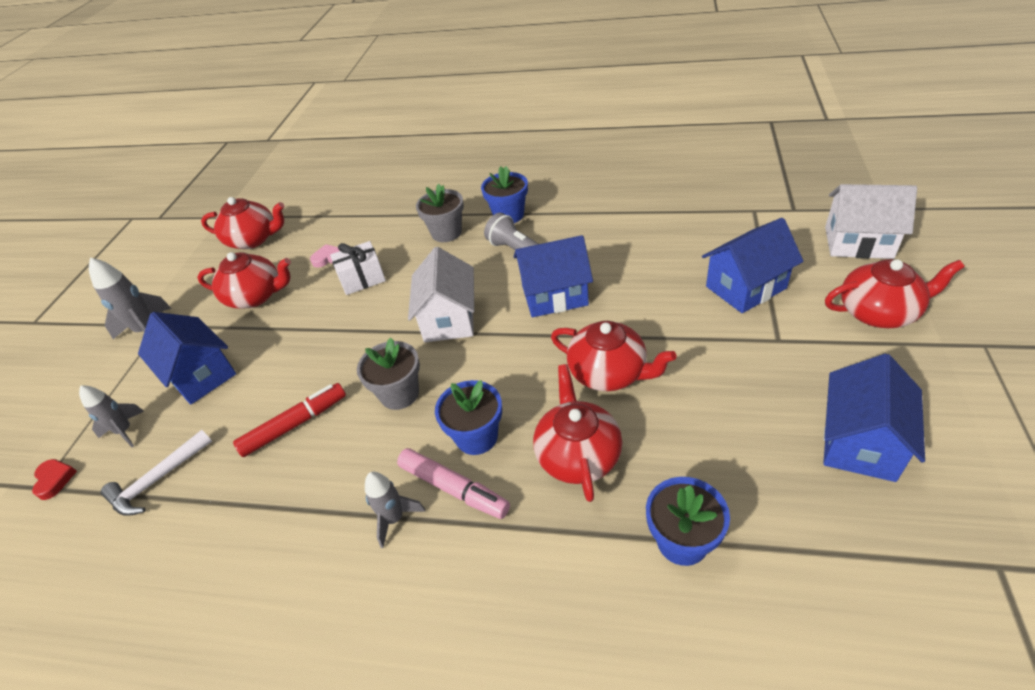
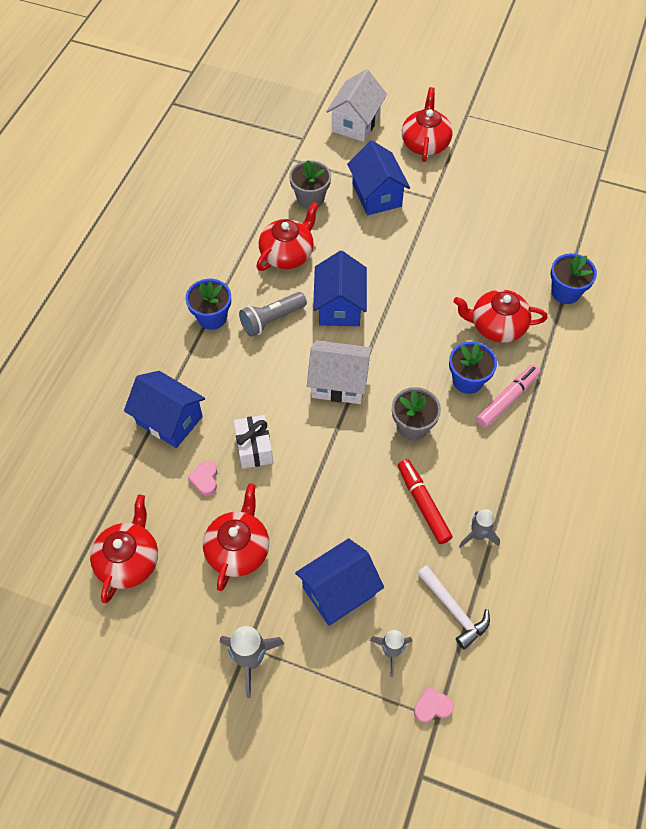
camera: 85 degrees left, 15 degrees up
(54, 480) = (432, 706): red heart -> pink heart
(394, 518) = (523, 437): grey rocket -> grey rocket (478, 535)
(446, 233) = (214, 371): grey flower pot -> grey flower pot (310, 198)
(608, 373) = (432, 293): red teapot -> red teapot (287, 254)
(860, 442) = (520, 195): blue house -> blue house (169, 420)

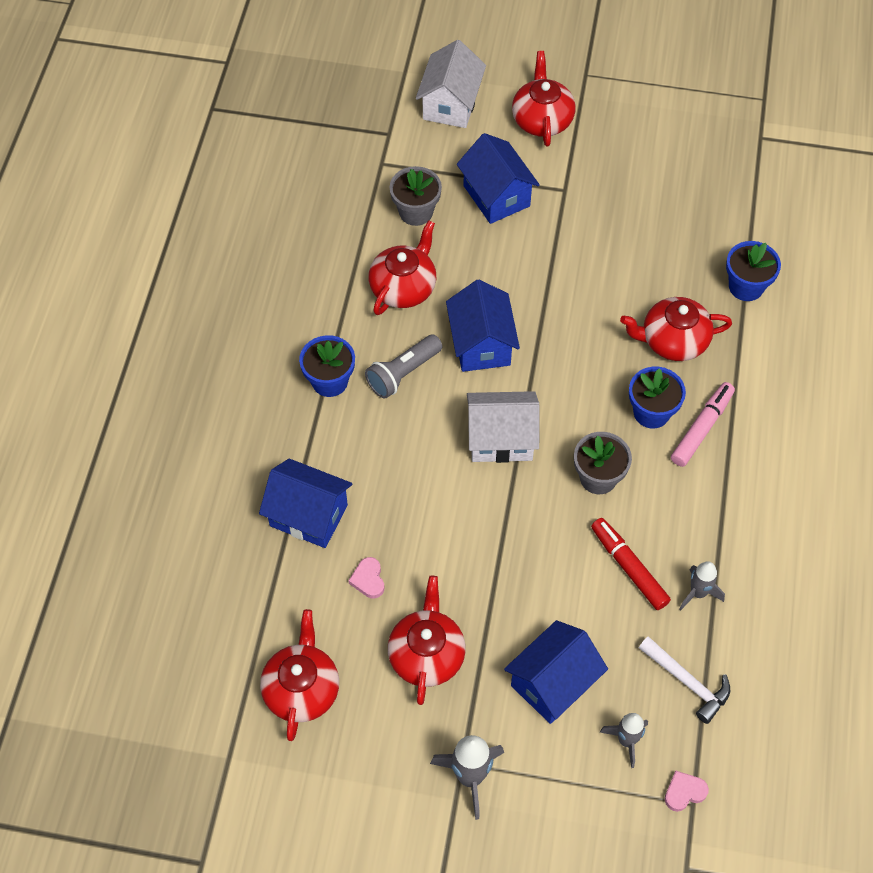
camera: 10 degrees left, 0 degrees up
(254, 448) = (418, 533): white gift -> none

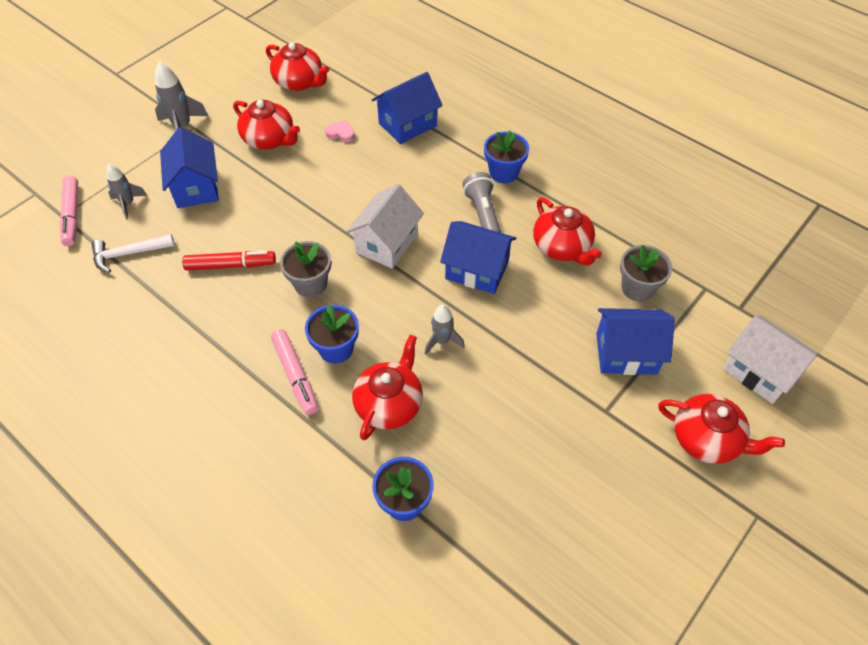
camera: 120 degrees right, 5 degrees down
(684, 792) = (72, 215): pink heart -> pink marker
(698, 593) = (177, 294): grey rocket -> grey rocket (442, 341)

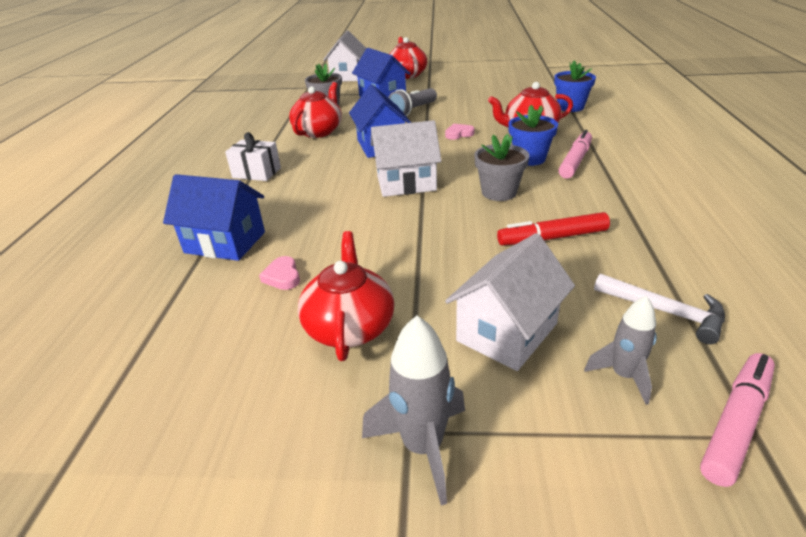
camera: 125 degrees left, 20 degrees down
(196, 187) = (507, 332): blue house -> white house
(231, 265) = (552, 238): red marker -> red marker turned 60 degrees counterclockwise
(299, 82) = (190, 378): red teapot -> none
(442, 341) = (459, 134): grey rocket -> pink heart
(482, 213) = (318, 163): grey flashlight -> grey flashlight (413, 111)
(503, 172) = (256, 173): blue flower pot -> white gift

